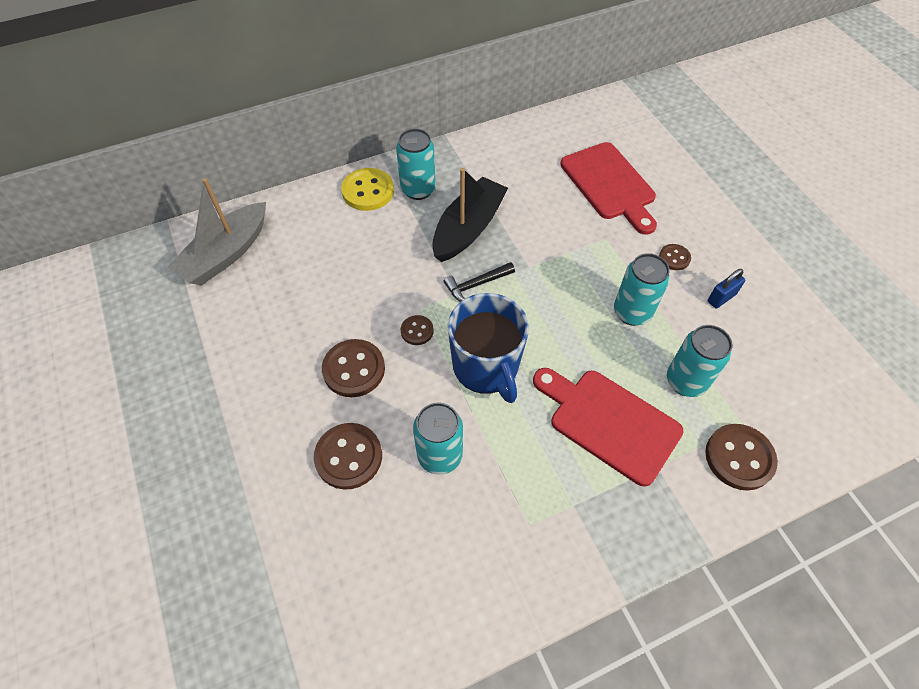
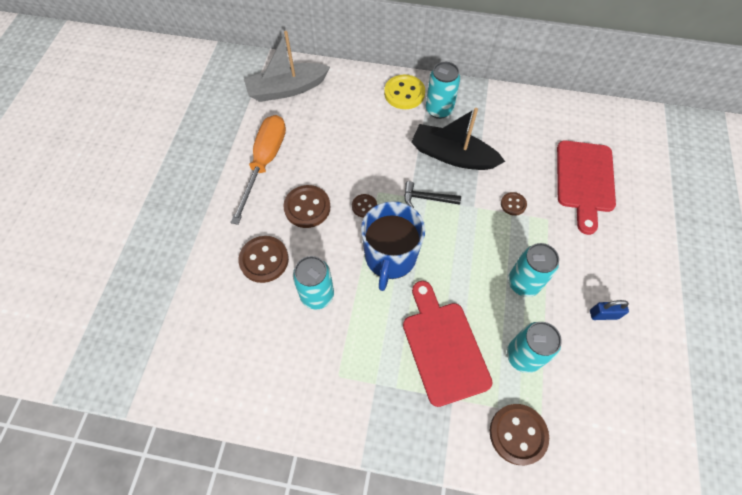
camera: 35 degrees right, 5 degrees up
(263, 349) = (265, 163): none -> orange screwdriver
(468, 228) = (452, 156): black boat -> black boat turned 135 degrees counterclockwise
(674, 258) = (590, 263): brown button -> brown button (513, 204)

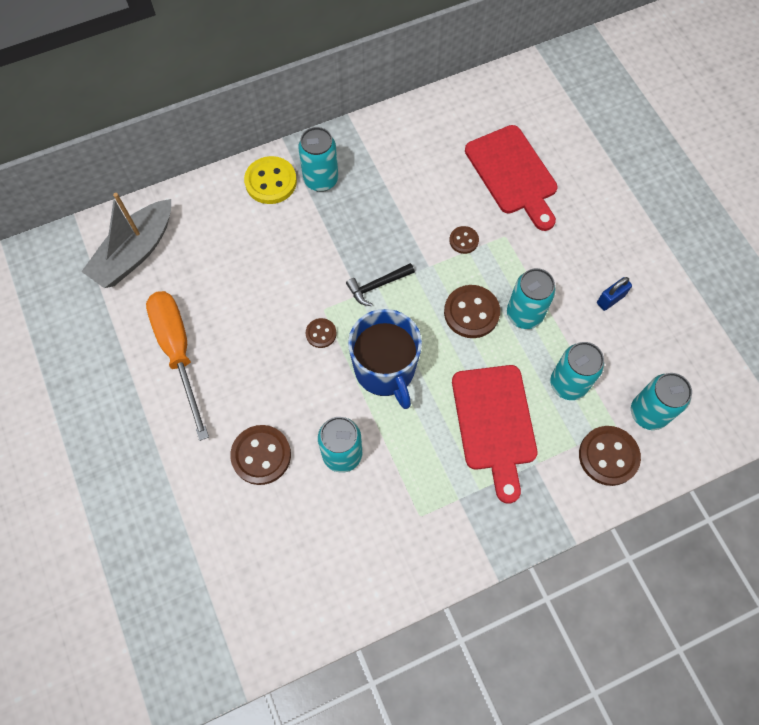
camera: 35 degrees left, 5 degrees up
(307, 207) = (263, 372): brown button -> brown button (471, 312)
(443, 347) = (495, 423): red cutting board -> red cutting board turned 135 degrees counterclockwise
(452, 156) = (370, 224): black boat -> none
(576, 423) = (648, 413): none -> turquoise can

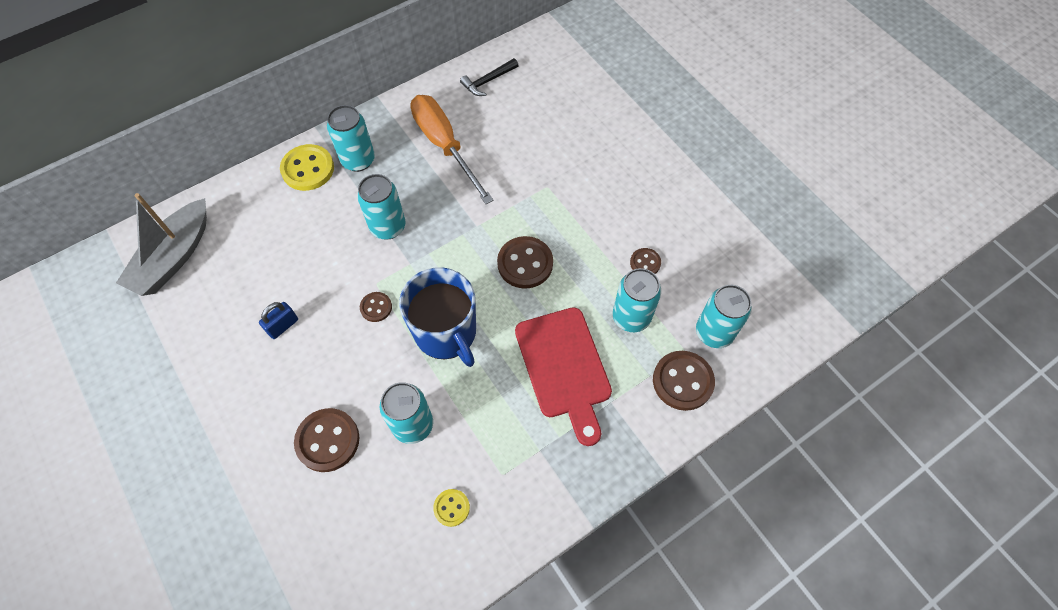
camera: 10 degrees left, 5 degrees down
(178, 352) = (229, 349): orange screwdriver -> orange screwdriver (445, 146)
(368, 538) = (451, 508): none -> yellow button
(377, 286) = (427, 252): black hammer -> black hammer (488, 81)
(463, 240) = (507, 197): brown button -> brown button (645, 263)
(513, 174) = (546, 128): red cutting board -> none
(524, 314) = (577, 257): turquoise can -> turquoise can (388, 227)
(610, 299) = (658, 230): blue padlock -> blue padlock (283, 326)

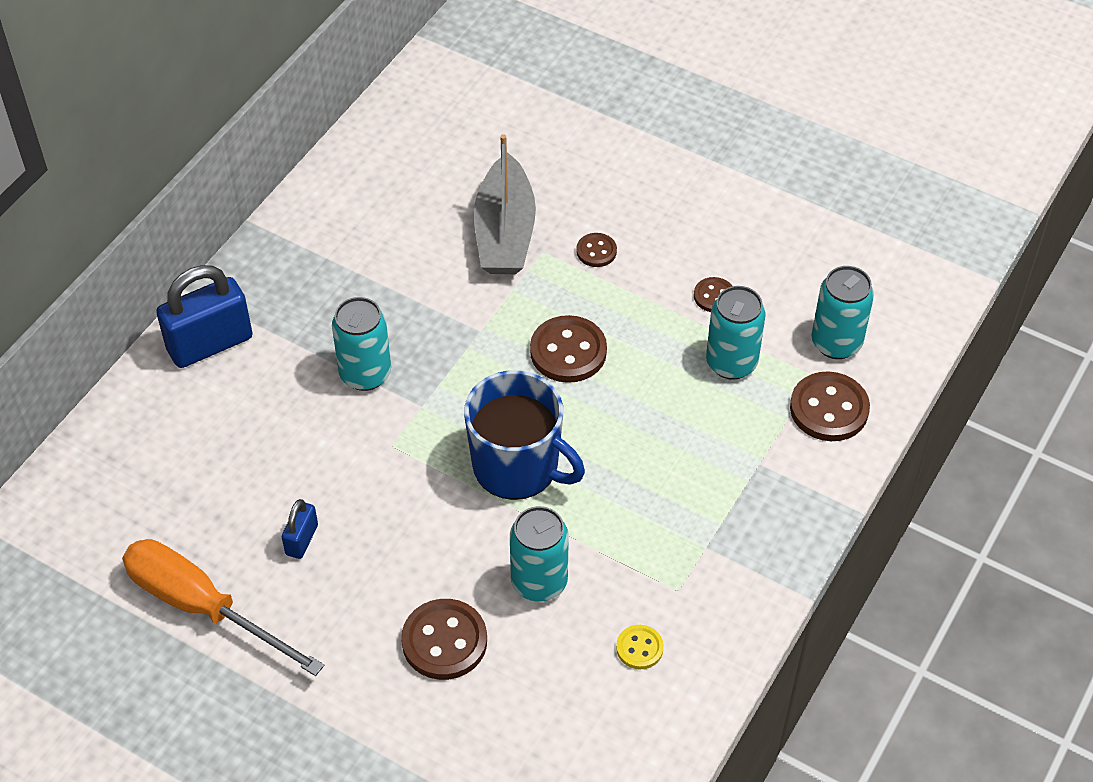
camera: 25 degrees left, 10 degrees down
(174, 257) = (95, 518): grey boat -> grey boat (505, 232)
(308, 169) = (210, 344): yellow button -> blue padlock
(358, 160) = (273, 308): turquoise can -> none
(376, 307) = (410, 472): brown button -> brown button (596, 251)
(445, 146) = (379, 250): orange screwdriver -> orange screwdriver (203, 607)
(488, 81) = (388, 150): black hammer -> none
(564, 368) = (684, 448): red cutting board -> none

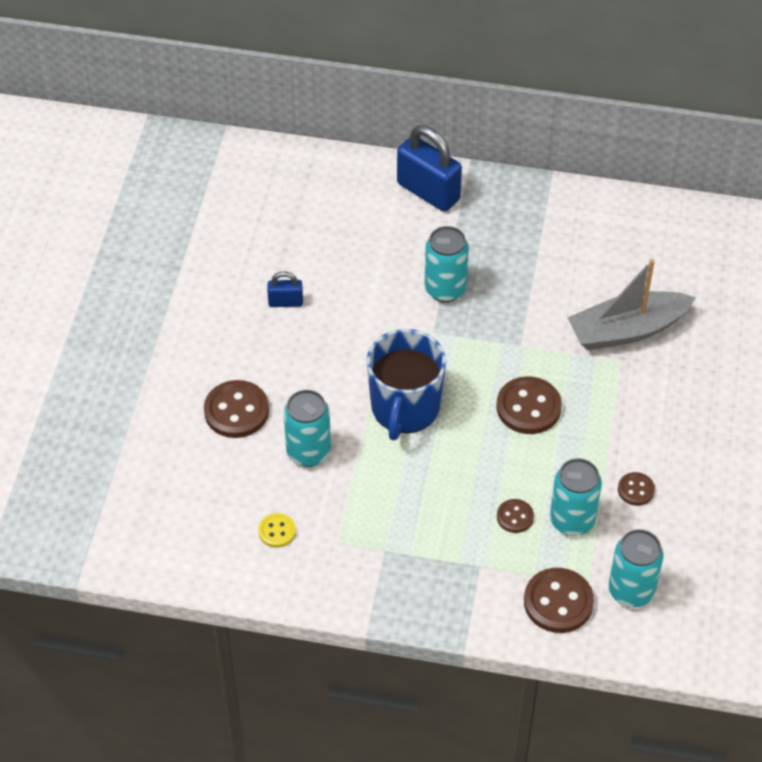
camera: 70 degrees right, 0 degrees up
(203, 607) = (210, 268): orange screwdriver -> none
(596, 251) = (640, 396): brown button -> brown button (515, 517)

